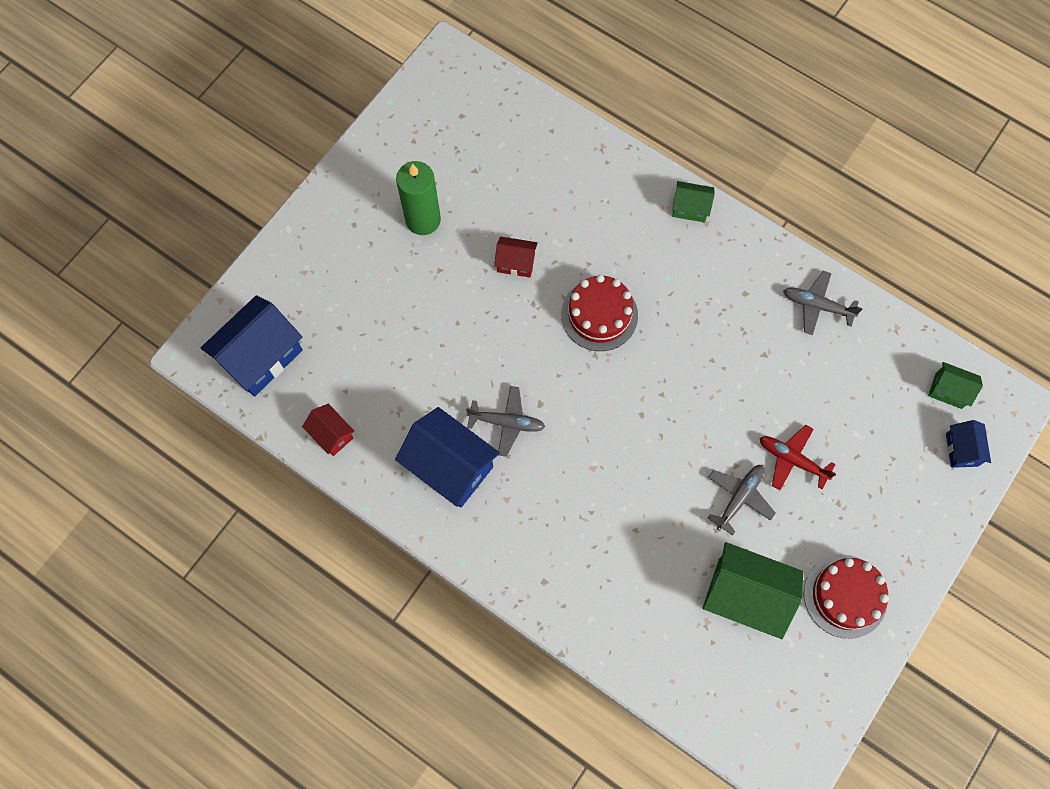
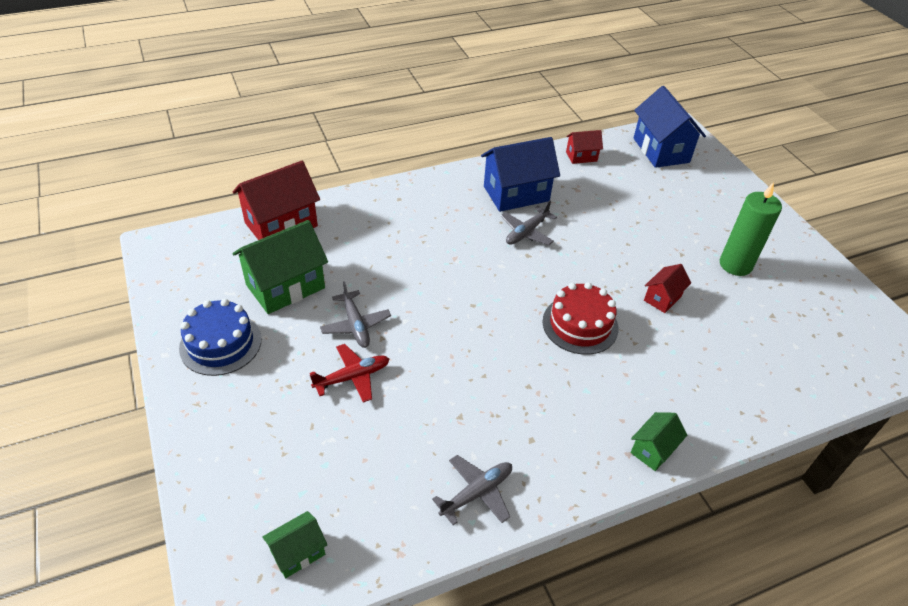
camera: 120 degrees right, 25 degrees down
(671, 672) = (281, 224): none -> red house
(845, 596) = (220, 343): red cake -> blue cake
(961, 450) = (236, 518): blue house -> none

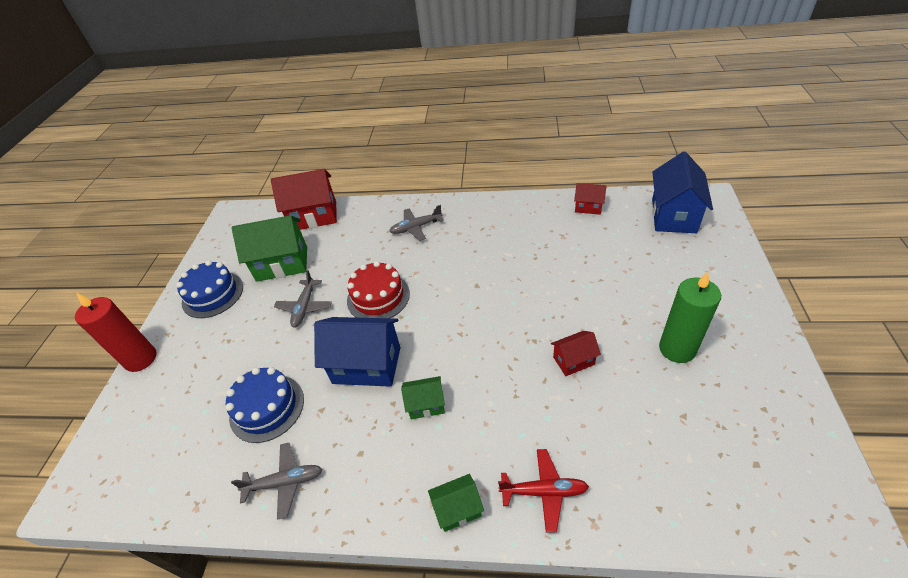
camera: 35 degrees right, 0 degrees up
(185, 441) = (141, 359): none -> red candle
(298, 553) = (137, 474): green house -> green house (426, 405)
(352, 377) = (272, 348): red plane -> red plane (544, 491)
(398, 435) = (267, 407): none -> blue cake
(516, 193) = (505, 229): blue house -> blue house (367, 365)
(526, 232) = (490, 265): grey plane -> grey plane (416, 227)
(580, 324) = (477, 362): red cake -> red cake (378, 297)

